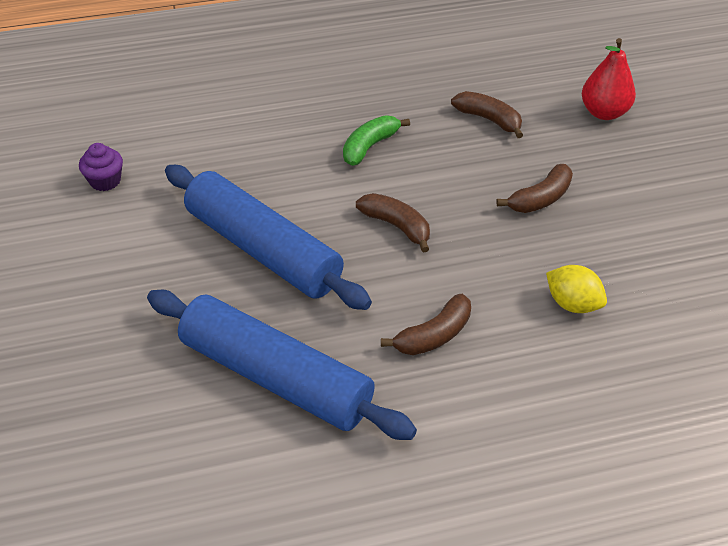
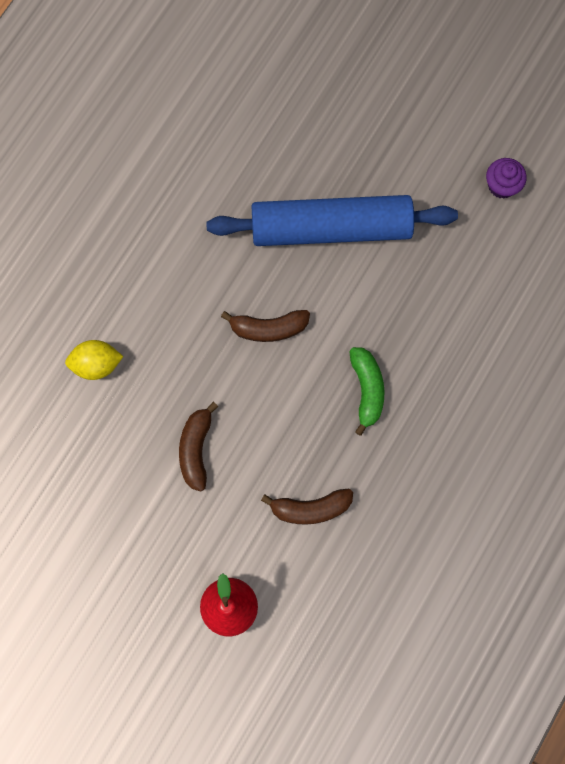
camera: 135 degrees right, 30 degrees up
(275, 377) = (220, 150): blue rolling pin -> none
(434, 335) = (160, 260): brown banana -> none

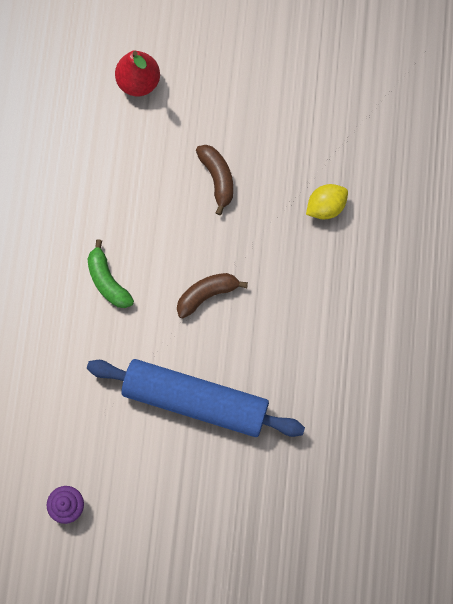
camera: 155 degrees right, 0 degrees up
(310, 508) = (111, 174): brown banana -> none
(331, 228) = (195, 400): blue rolling pin -> blue rolling pin turned 45 degrees clockwise

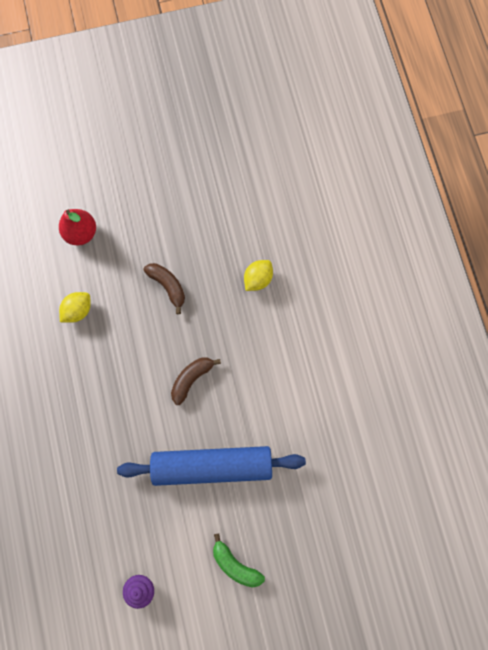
camera: 20 degrees left, 0 degrees up
(104, 170) = (78, 310): none -> yellow lemon
(108, 281) = (110, 396): green banana -> green banana (235, 564)

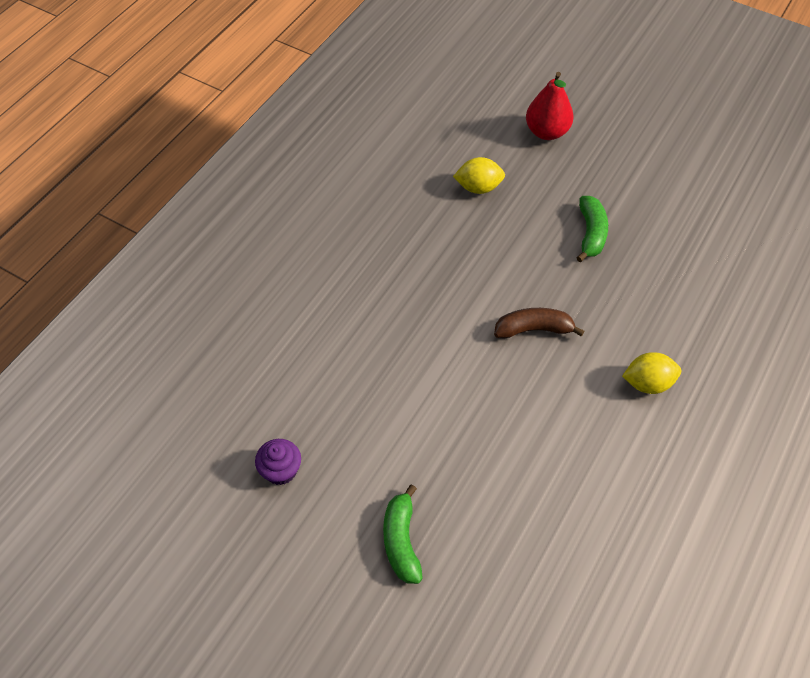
camera: 45 degrees right, 20 degrees down
(168, 286) = (591, 233): brown banana -> green banana
(212, 466) = (474, 425): blue rolling pin -> none
(258, 279) = (699, 299): yellow lemon -> yellow lemon (647, 383)

